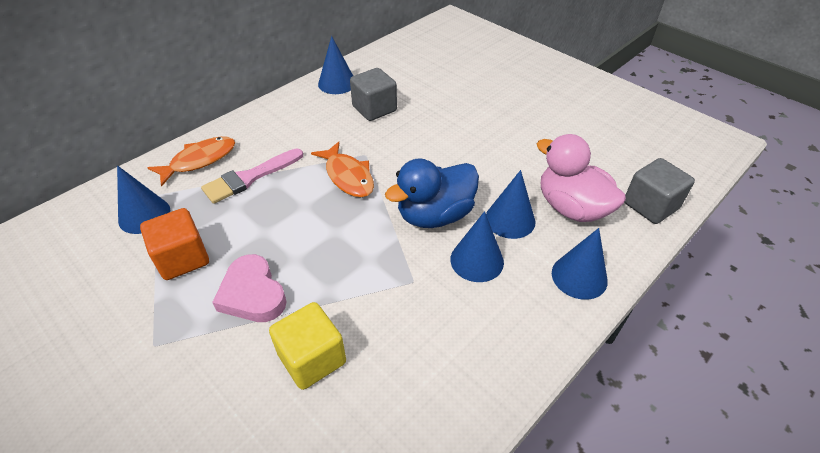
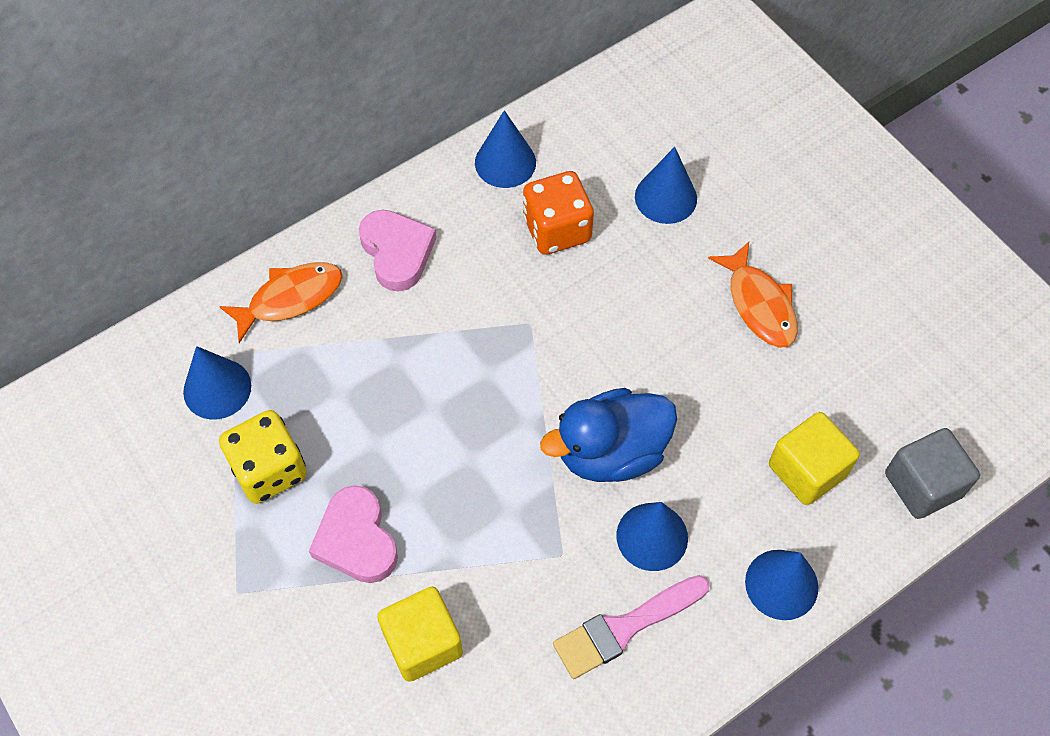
camera: 10 degrees right, 15 degrees up
(183, 258) = (269, 470): orange cube -> yellow dice
(249, 178) = (360, 343): pink brush -> pink brush (624, 627)
(272, 130) = (397, 252): none -> pink heart
(348, 176) = (499, 362): orange fish -> orange fish (759, 304)
(374, 109) = (557, 229): grey cube -> orange dice
(510, 219) = (714, 477): blue cone -> blue cone (665, 197)
(571, 208) = (807, 470): pink duck -> yellow cube

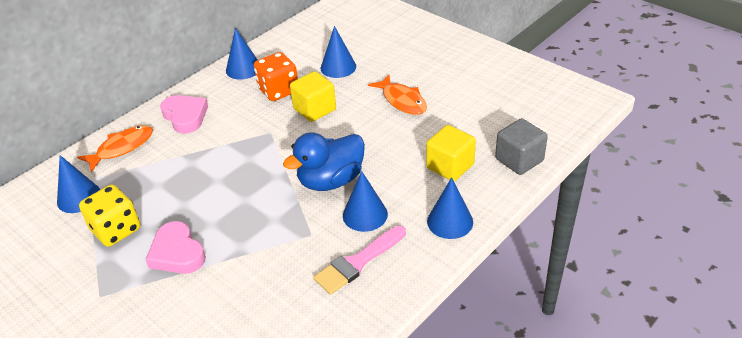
camera: 10 degrees left, 20 degrees down
(423, 643) = (228, 297): yellow cube -> yellow cube (314, 109)

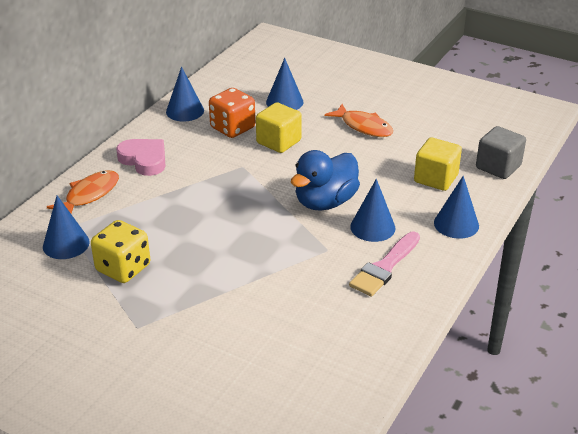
camera: 15 degrees left, 5 degrees down
(177, 253) = (199, 281): pink heart -> none

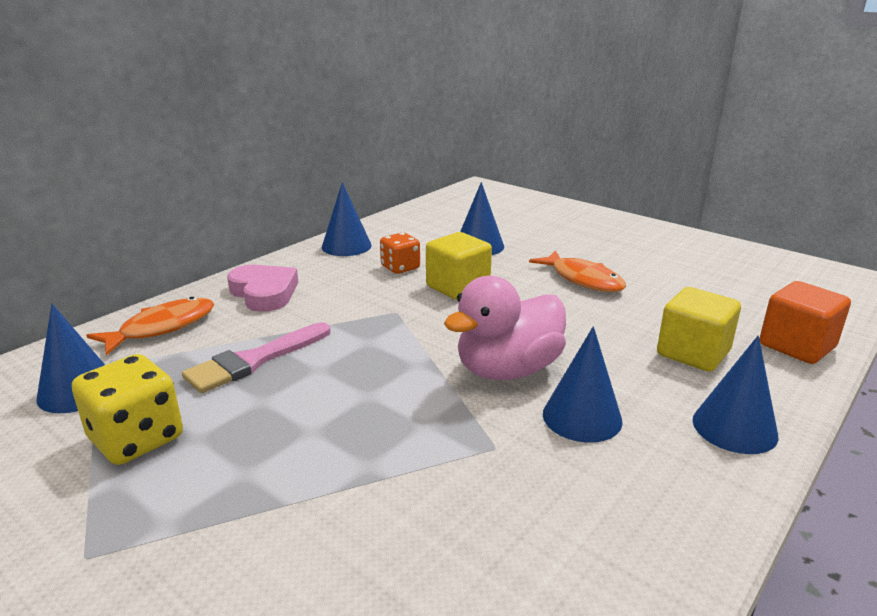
camera: 10 degrees right, 10 degrees down
(232, 128) = (400, 267): orange dice -> orange dice, size x0.65
(325, 202) = (508, 370): blue duck -> pink duck
(384, 267) = (598, 492): pink brush -> pink brush (254, 360)
(498, 167) = (796, 346): grey cube -> orange cube

